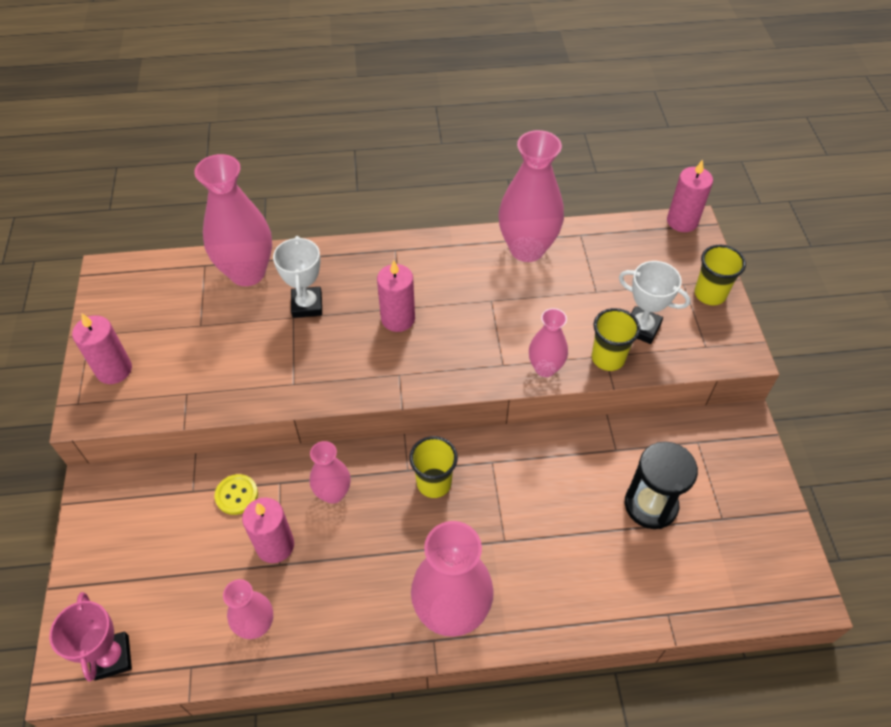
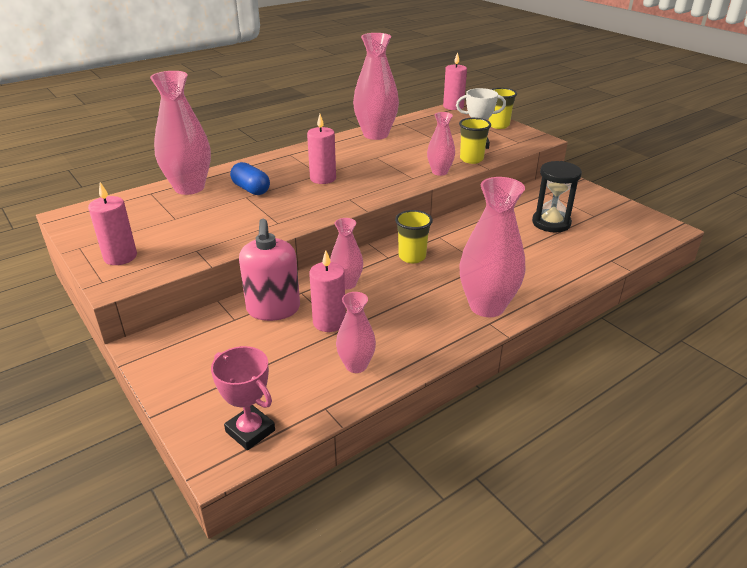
camera: 30 degrees left, 20 degrees down
(236, 495) = (273, 309): yellow button -> pink soap dispenser
(307, 305) = (251, 189): white trophy -> blue capsule

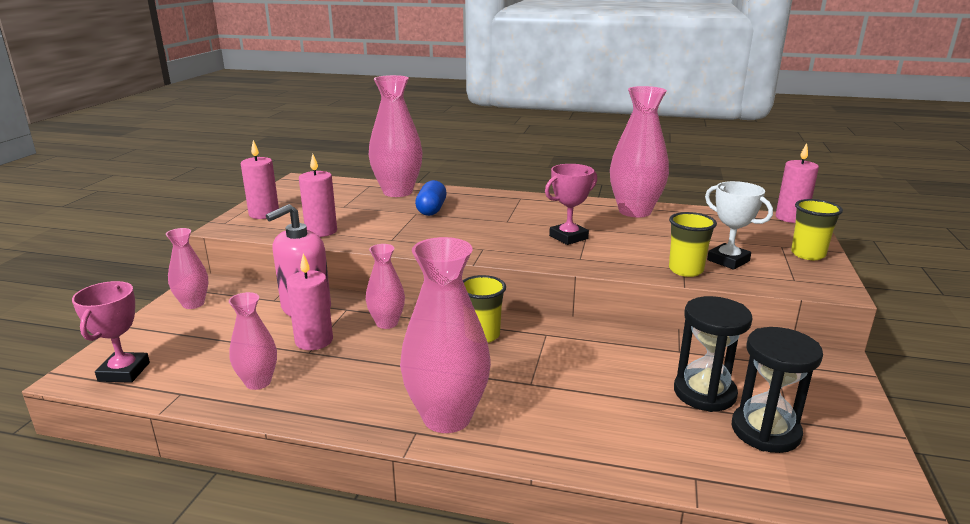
camera: 50 degrees right, 10 degrees down
(323, 178) = (501, 225): pink candle -> pink candle (321, 231)
(378, 168) = (568, 237): none -> pink trophy
(439, 172) = (620, 265): pink vase -> pink vase (193, 304)
(596, 225) = (765, 431): none -> black hourglass

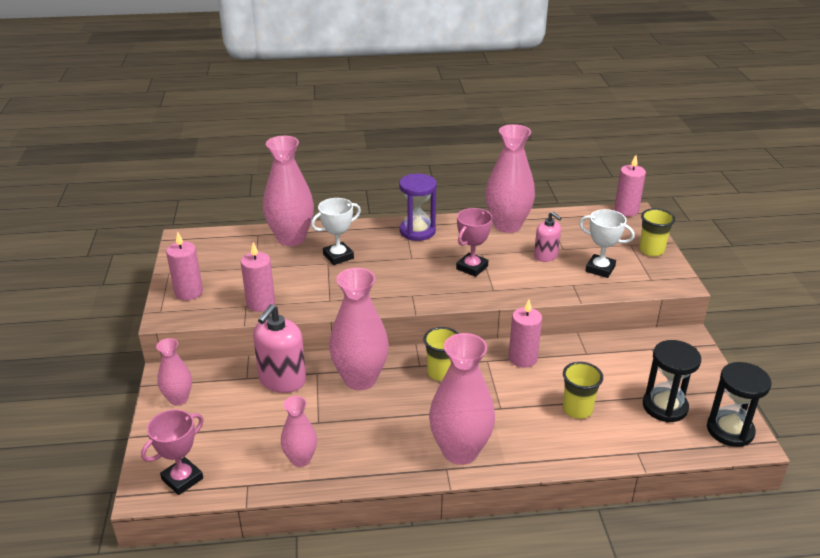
camera: 20 degrees left, 10 degrees up
(124, 372) = (182, 479): pink trophy -> pink trophy turned 60 degrees clockwise
(314, 341) = (314, 410): pink candle -> pink candle (522, 358)
(387, 323) = (360, 379): pink vase -> pink vase, size x1.81
(431, 210) = (338, 256): blue capsule -> white trophy
(530, 203) = (417, 231): none -> purple hourglass
(664, 240) = (546, 256): none -> pink soap dispenser
(685, 270) = (575, 286): yellow cup -> yellow cup (577, 410)
(704, 393) = (617, 386): black hourglass -> black hourglass (730, 430)

